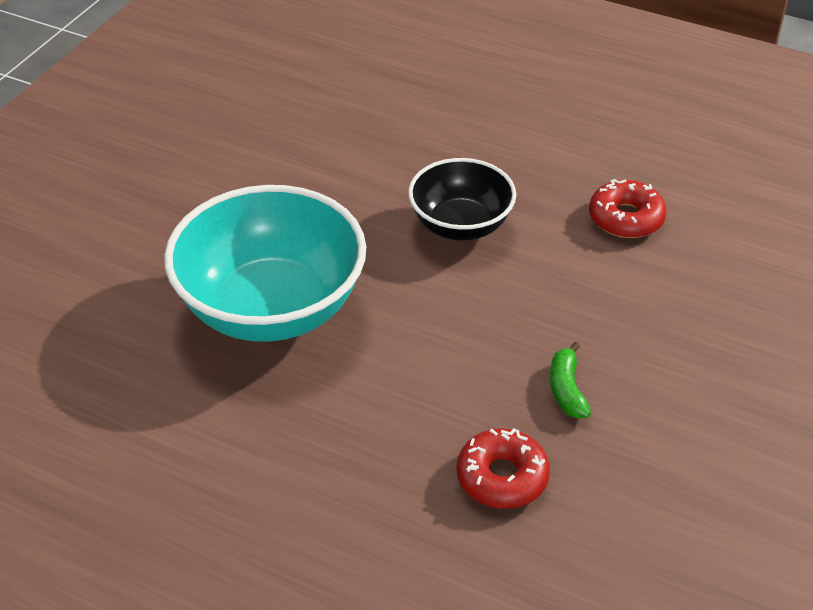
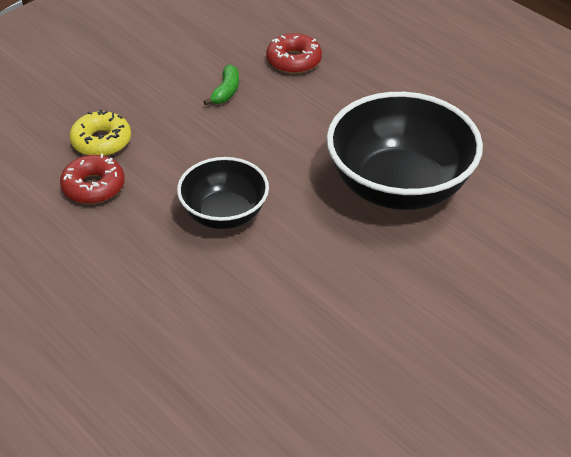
camera: 160 degrees left, 0 degrees up
(271, 308) = (399, 187): turquoise bowl -> black bowl
(666, 272) = (101, 141): none -> yellow donut

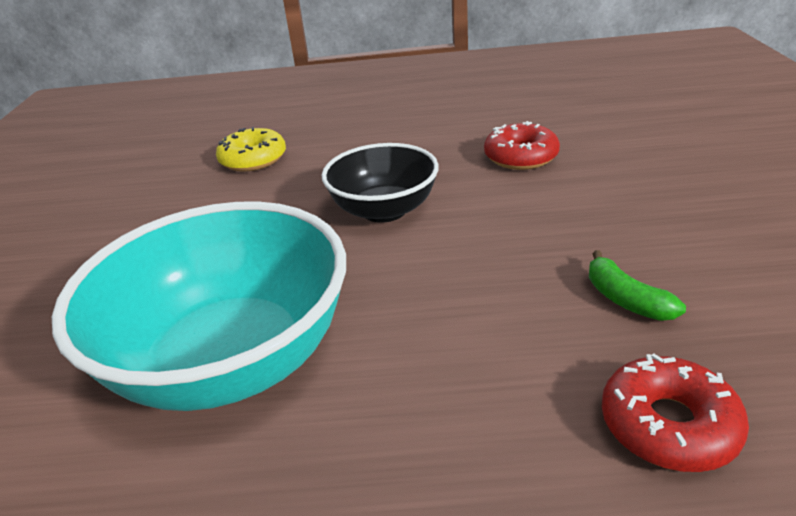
camera: 135 degrees right, 10 degrees down
(101, 141) = (596, 177): yellow donut -> yellow donut (253, 159)
(399, 187) = (232, 360): black bowl -> turquoise bowl

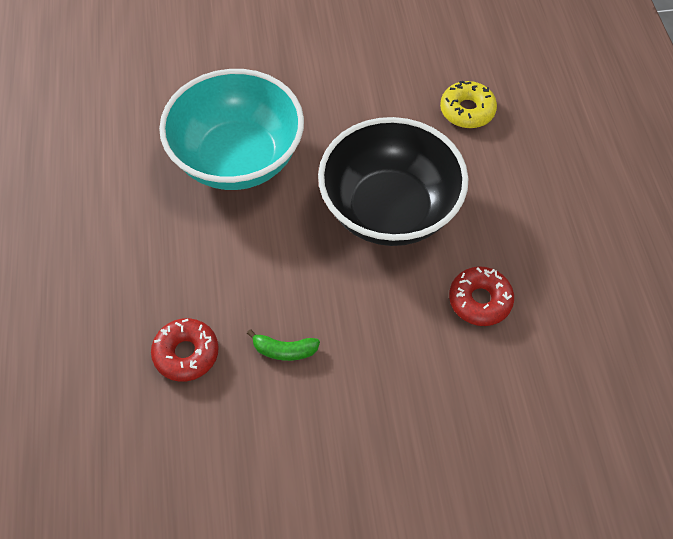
camera: 80 degrees right, 25 degrees up
(384, 210) = (389, 210): black bowl -> black bowl, size x1.71
(626, 299) = (284, 350): green banana -> green banana turned 135 degrees counterclockwise

